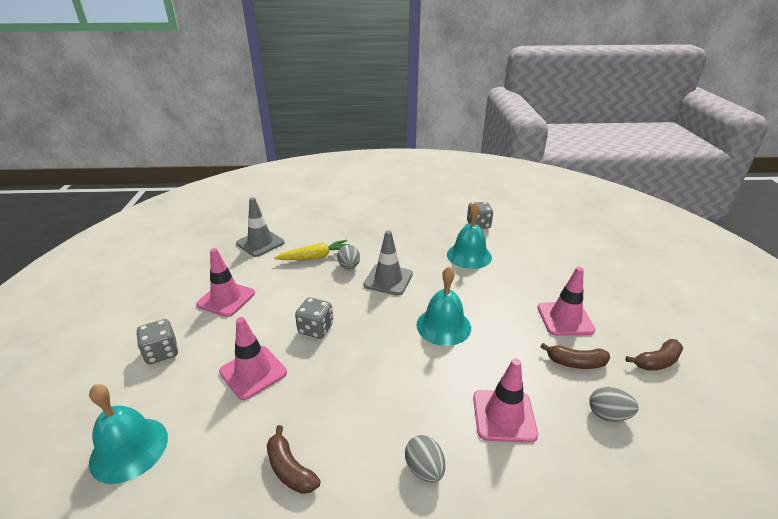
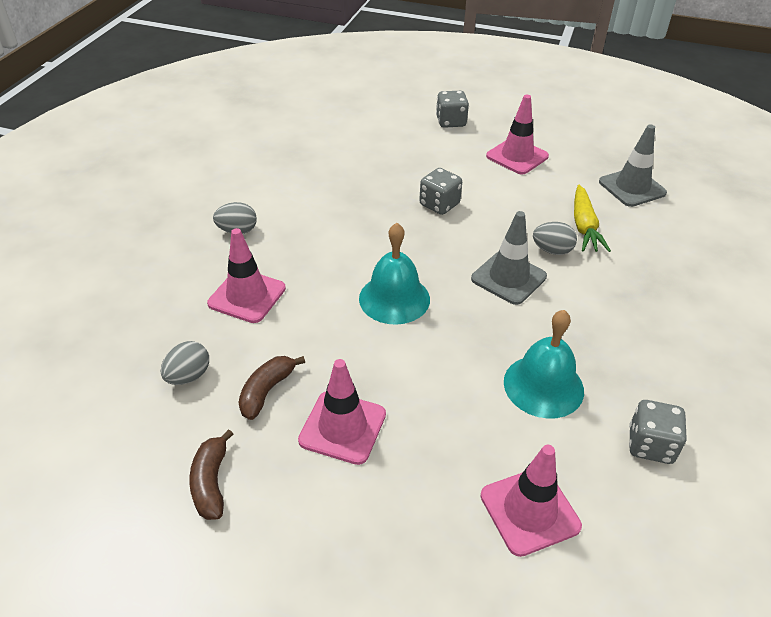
camera: 110 degrees right, 10 degrees up
(129, 449) = (356, 110): turquoise bell -> none
(253, 372) = (398, 163): pink traffic cone -> pink traffic cone (529, 511)
(290, 469) = (289, 170): brown banana -> none

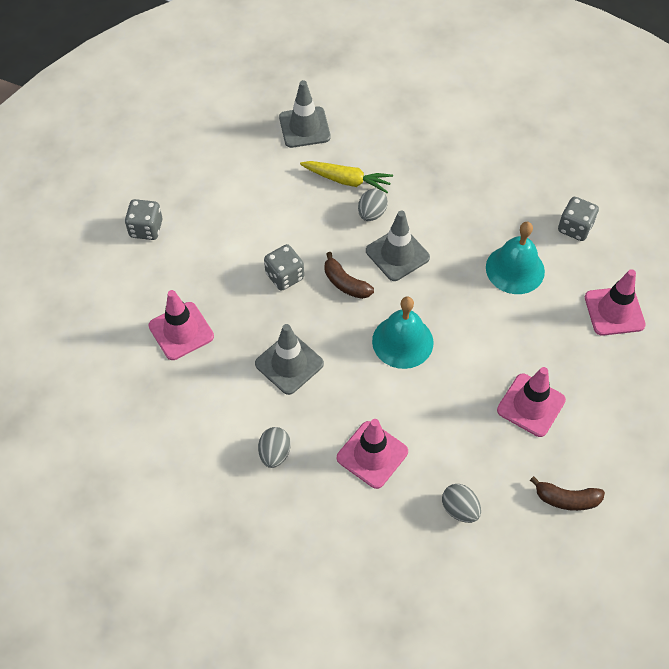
camera: 75 degrees left, 15 degrees up
(266, 391) = (487, 452): brown banana -> brown banana (345, 283)
(339, 224) = (289, 364): none -> grey traffic cone
(517, 156) = (228, 193): pink traffic cone -> pink traffic cone (181, 331)

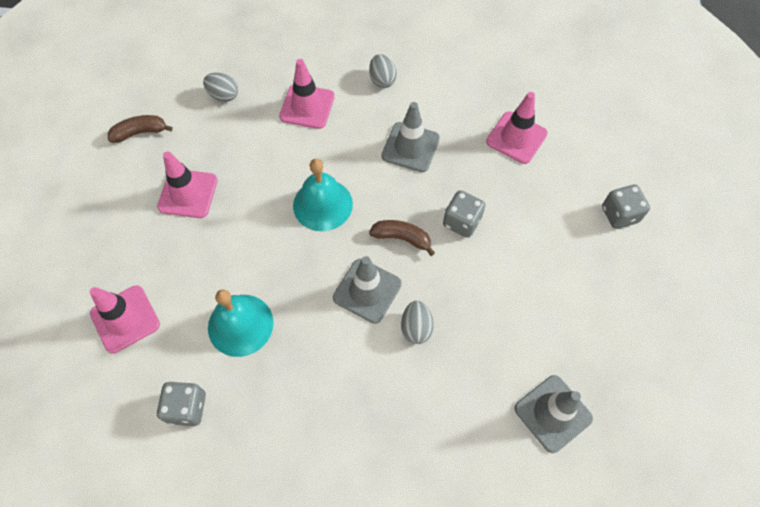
camera: 155 degrees right, 5 degrees up
(347, 180) = (463, 359): yellow carrot -> none

